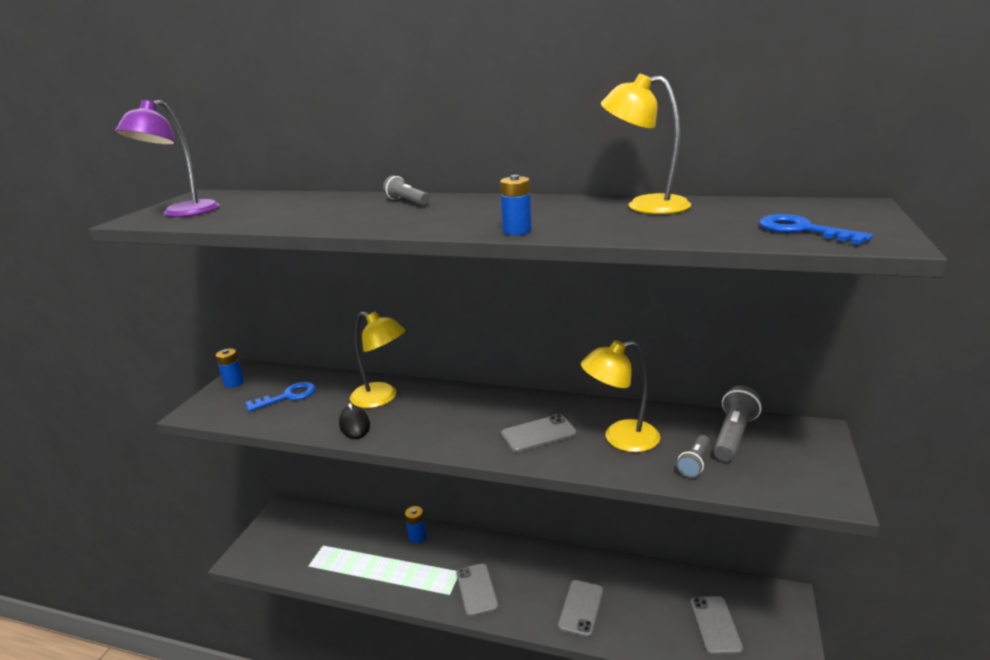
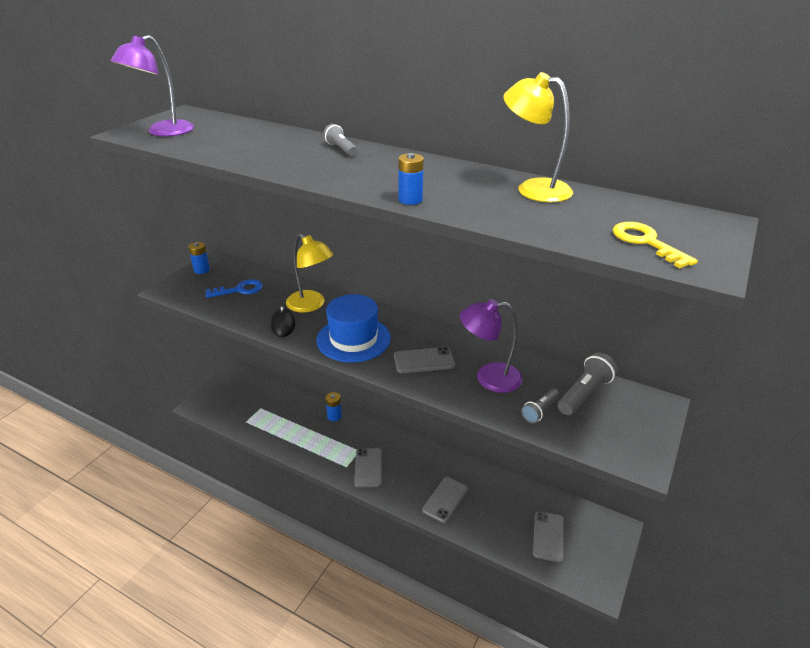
camera: 10 degrees right, 10 degrees up
(446, 425) = (353, 339): none -> blue hat
(620, 438) = (489, 378): yellow lamp -> purple lamp
(802, 230) = (646, 242): blue key -> yellow key

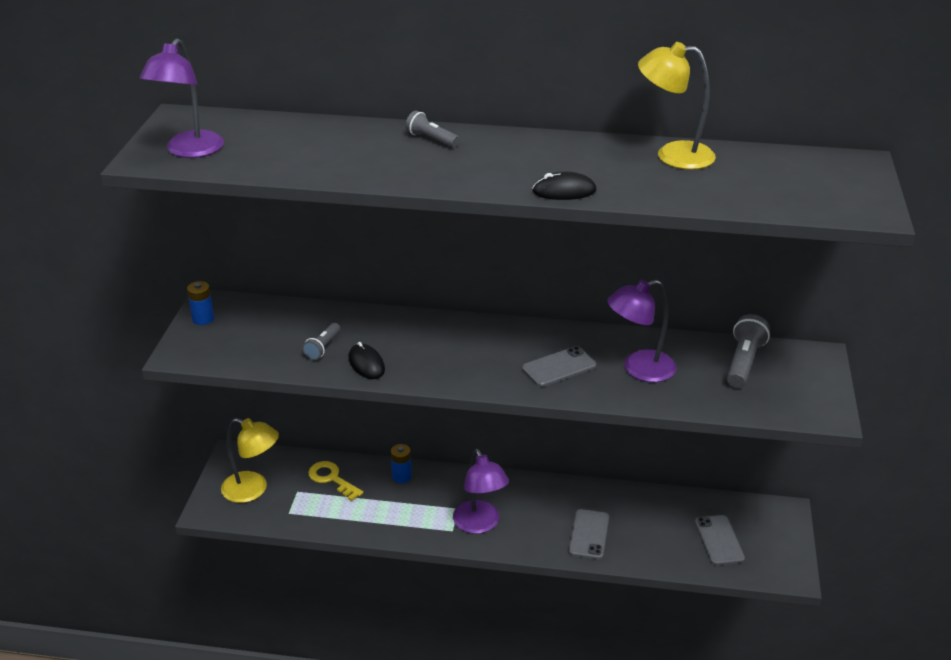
camera: 20 degrees left, 0 degrees up
(239, 290) = (276, 334): blue key -> none
(311, 305) = (383, 333): yellow lamp -> yellow lamp (253, 490)
(353, 339) = (463, 361): blue hat -> none
(368, 467) = (480, 524): grey phone -> purple lamp
(410, 200) = (564, 191): blue battery -> black mouse
(540, 411) = (709, 390): grey flashlight -> grey flashlight (323, 348)
(646, 242) = (811, 196): yellow key -> yellow key (332, 479)

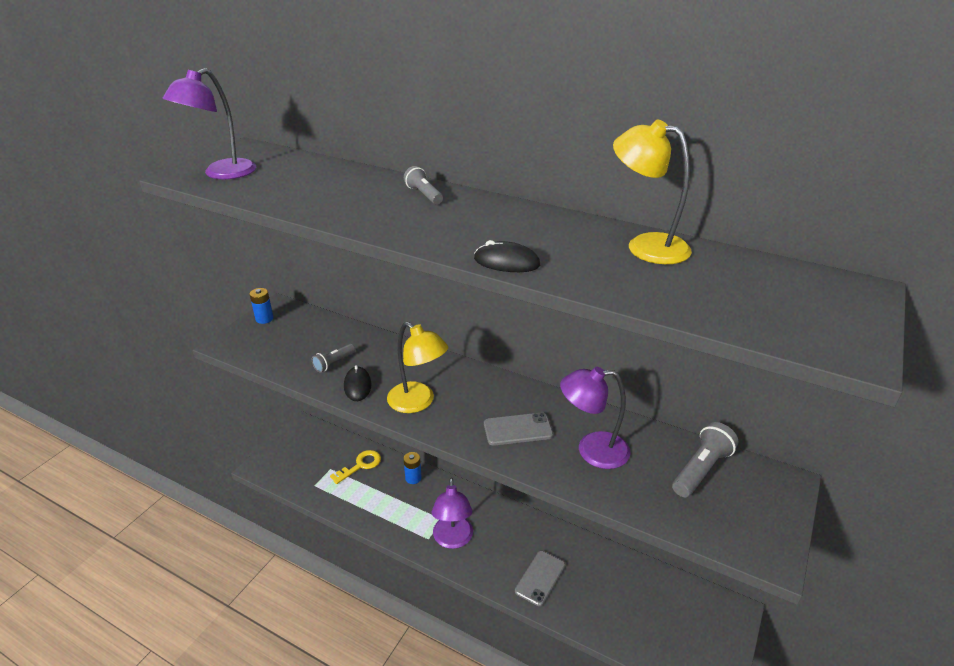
camera: 20 degrees right, 0 degrees up
(253, 490) = (300, 458): yellow lamp -> yellow lamp (418, 402)
(332, 479) = (360, 465): yellow key -> yellow key turned 75 degrees clockwise
(719, 540) = (658, 622): grey phone -> none

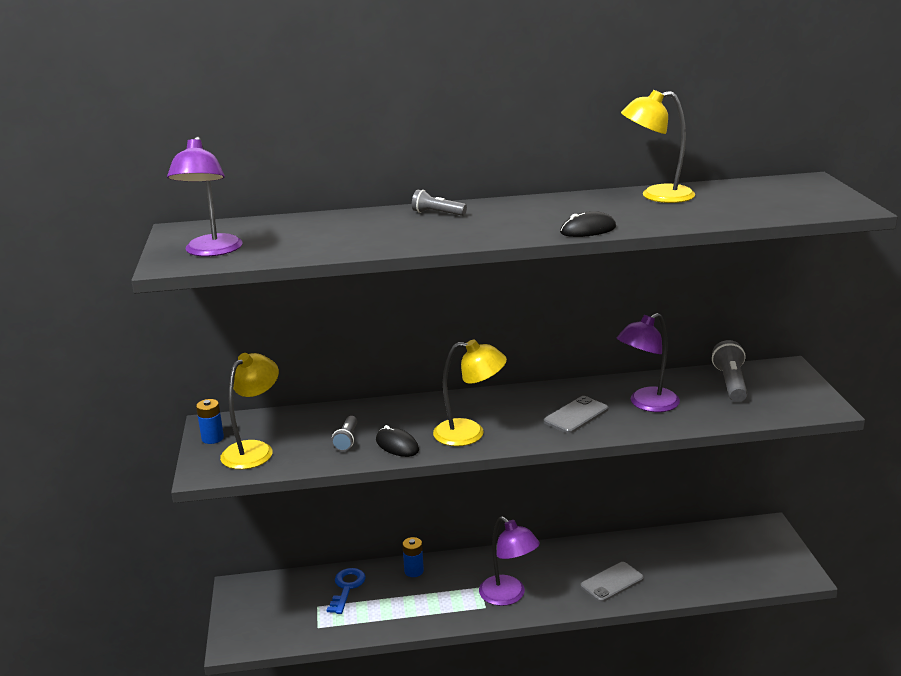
camera: 35 degrees left, 10 degrees down
(273, 341) = (254, 450): none -> yellow lamp
(360, 465) = (346, 588): yellow key -> blue key
(540, 578) = (612, 582): grey phone -> grey phone turned 60 degrees clockwise

